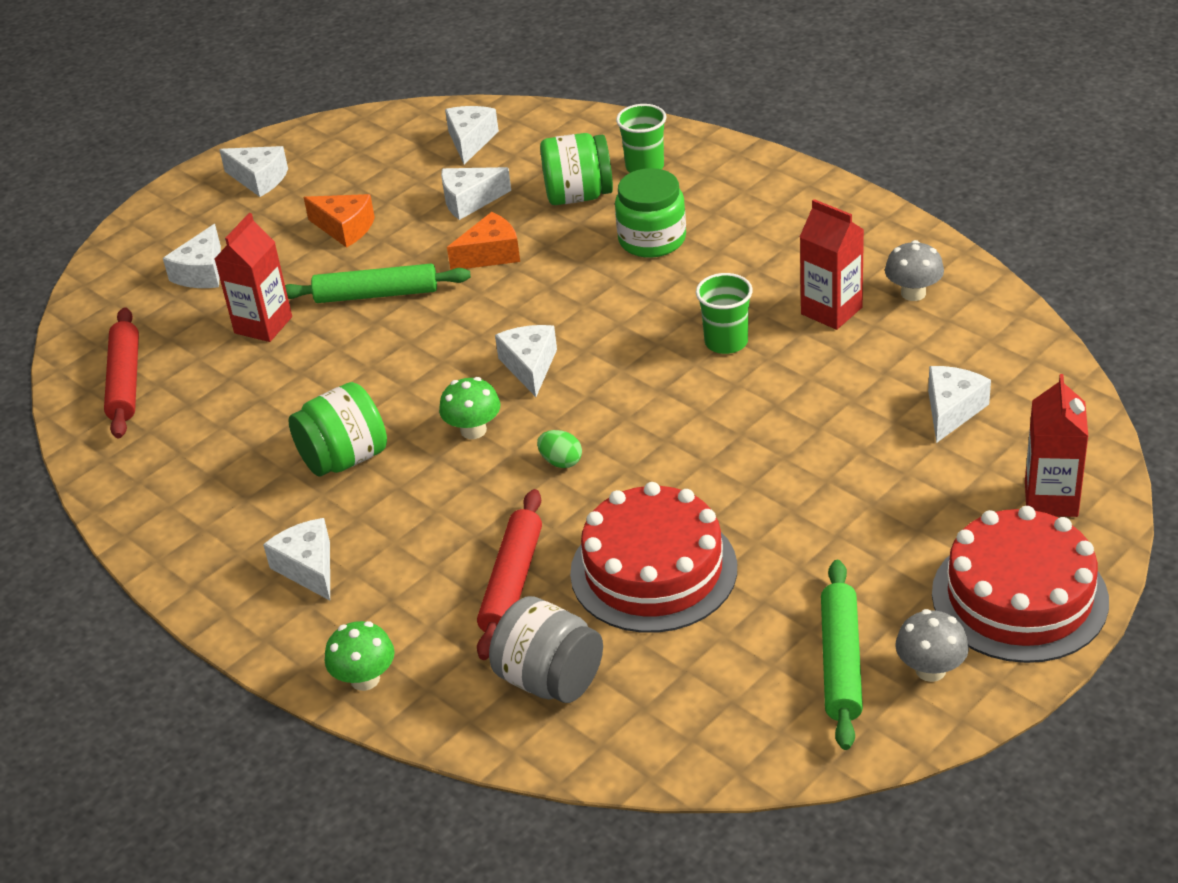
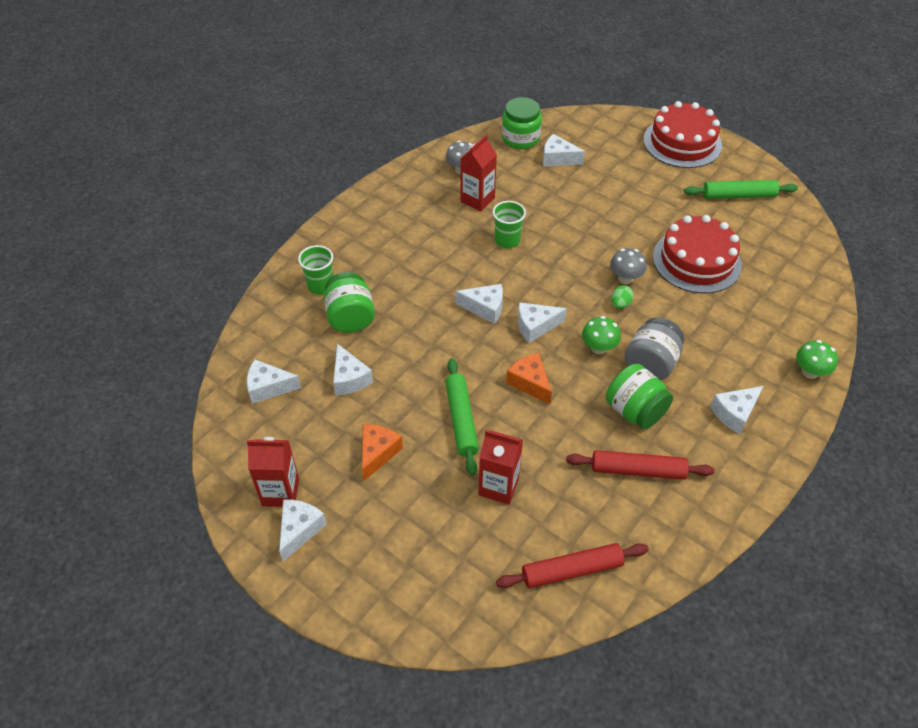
camera: 100 degrees left, 10 degrees up
(202, 272) = (431, 546): white cheese -> white cheese (485, 308)
(490, 254) = (416, 359): orange cheese -> orange cheese (530, 383)
(512, 582) = (720, 317): red rolling pin -> red rolling pin (637, 470)
(550, 679) = (783, 295): grey jar -> grey jar (651, 364)
(652, 239) = (404, 277): green jar -> green jar (520, 138)
(930, 670) = (734, 169): grey mushroom -> grey mushroom (625, 278)
(1051, 499) = (616, 131): red carton -> red carton (280, 492)

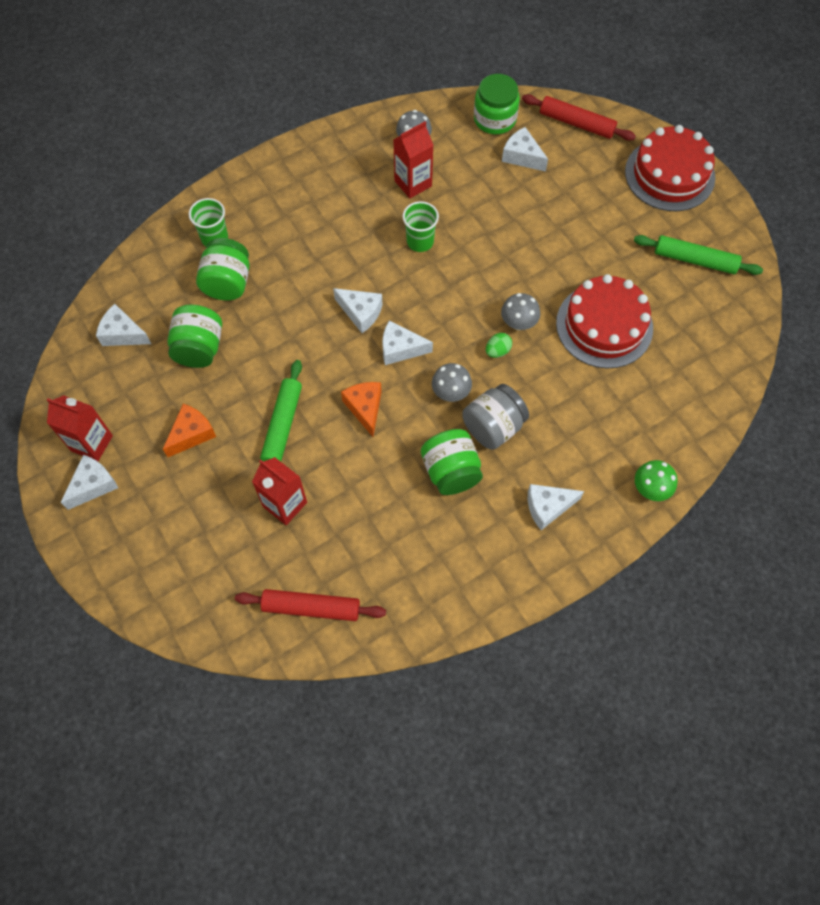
camera: 20 degrees right, 15 degrees up
(349, 378) = (199, 348): white cheese -> green jar
(598, 348) = (451, 392): green mushroom -> grey mushroom
(637, 470) = (421, 533): red rolling pin -> red rolling pin (576, 123)

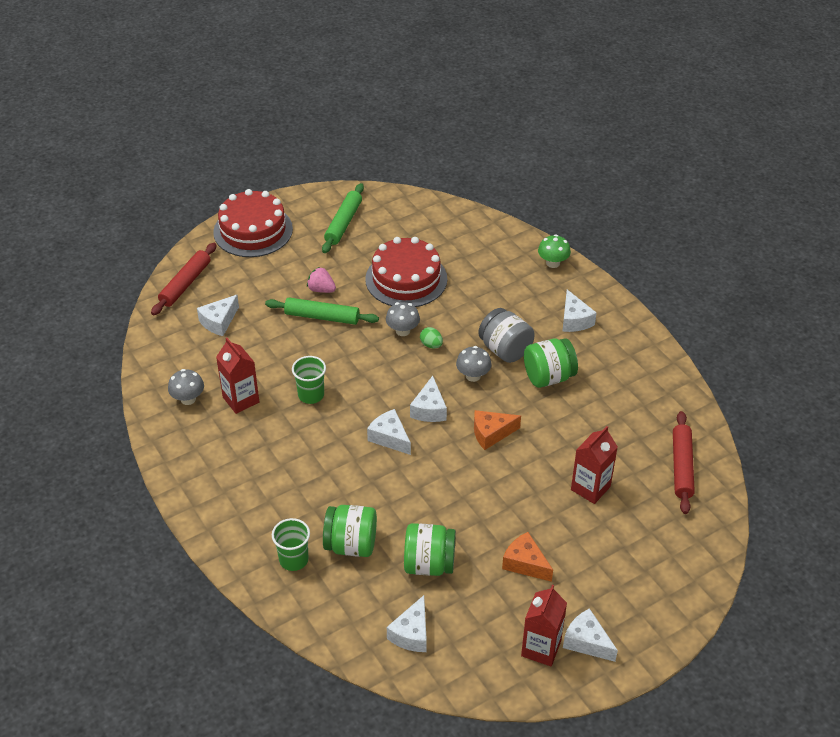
camera: 90 degrees left, 20 degrees down
(282, 426) = (512, 493): green rolling pin -> green rolling pin (322, 317)
(361, 313) = (390, 438): white cheese -> white cheese turned 75 degrees counterclockwise
(494, 119) = (170, 339): green jar -> none
(579, 243) = (321, 289): none -> pink strawberry

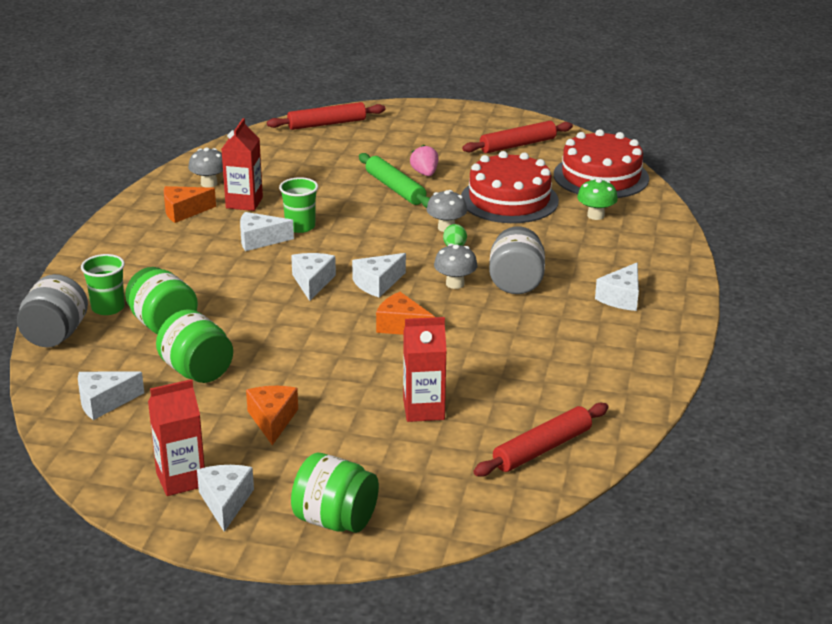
camera: 45 degrees right, 15 degrees down
(211, 437) = (184, 211): none -> orange cheese
(219, 322) = (311, 154): white cheese -> white cheese (260, 240)
(253, 230) = (434, 118): red cake -> red cake (601, 176)
(296, 609) = (55, 335): none -> grey jar
(343, 223) = (518, 145): green rolling pin -> red rolling pin
(548, 377) = (524, 320): green jar -> green jar (335, 520)
(553, 263) = (671, 252): green mushroom -> green mushroom (595, 215)

